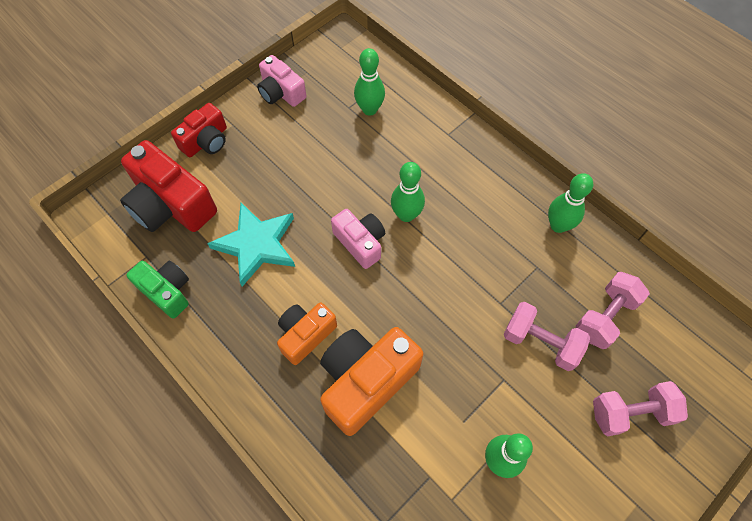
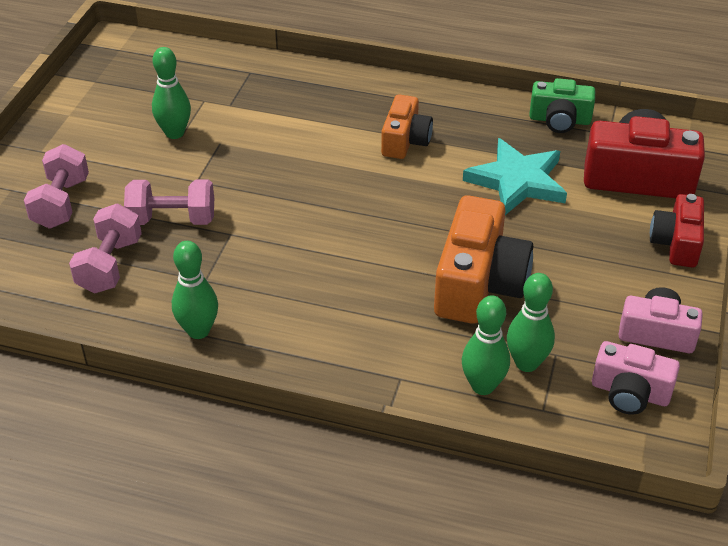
camera: 150 degrees right, 20 degrees down
(360, 242) = (414, 224): pink camera -> pink camera (630, 392)
(366, 381) = (325, 134): orange camera -> orange camera (478, 283)
(406, 215) = (385, 268): green bowling pin -> green bowling pin (483, 386)
(630, 413) = (61, 203): pink dumbbell -> pink dumbbell turned 45 degrees counterclockwise

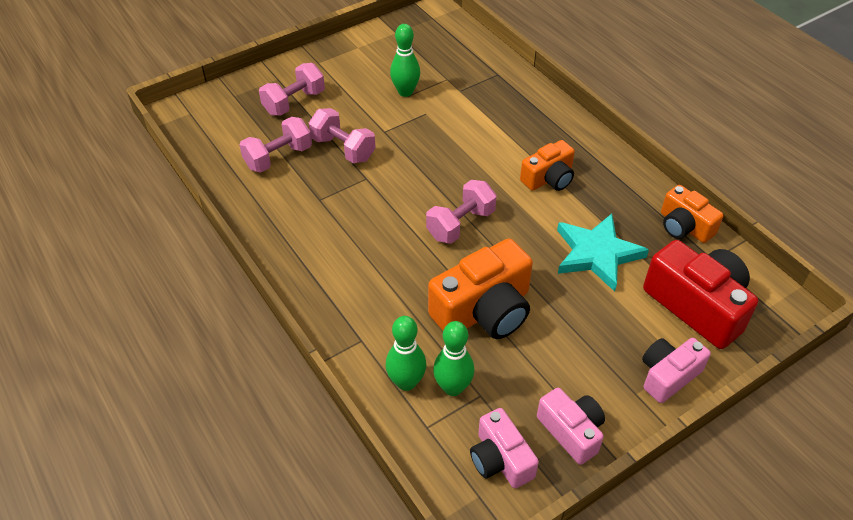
camera: 40 degrees right, 5 degrees up
(198, 331) = (281, 229): green bowling pin -> none
(372, 223) = (460, 224): none -> pink dumbbell
(559, 120) = (684, 226): green camera -> orange camera
(676, 243) = (668, 375): red camera -> pink camera

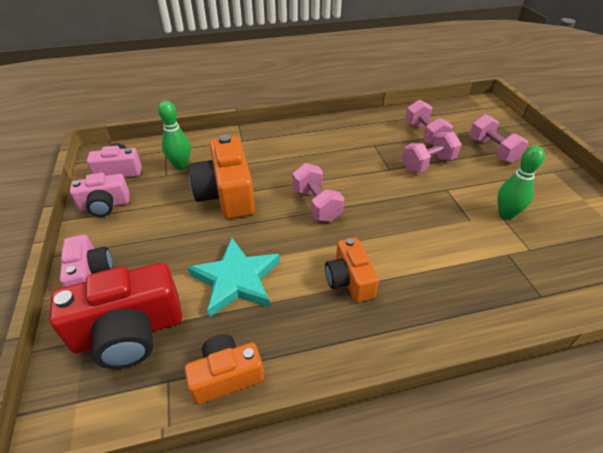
camera: 110 degrees right, 5 degrees down
(406, 382) = (200, 150): green bowling pin -> none

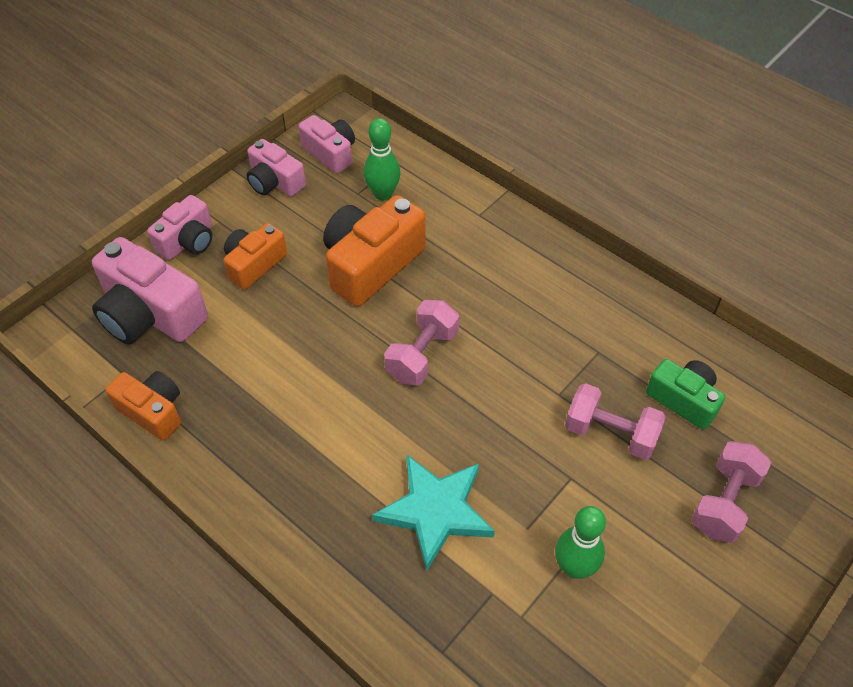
camera: 55 degrees right, 10 degrees up
(129, 331) = (150, 314): red camera -> pink camera
(236, 279) = (259, 351): turquoise star -> turquoise star (435, 511)
(349, 280) = (327, 447): orange camera -> orange camera (254, 264)
(425, 135) = (683, 400): pink dumbbell -> green camera

